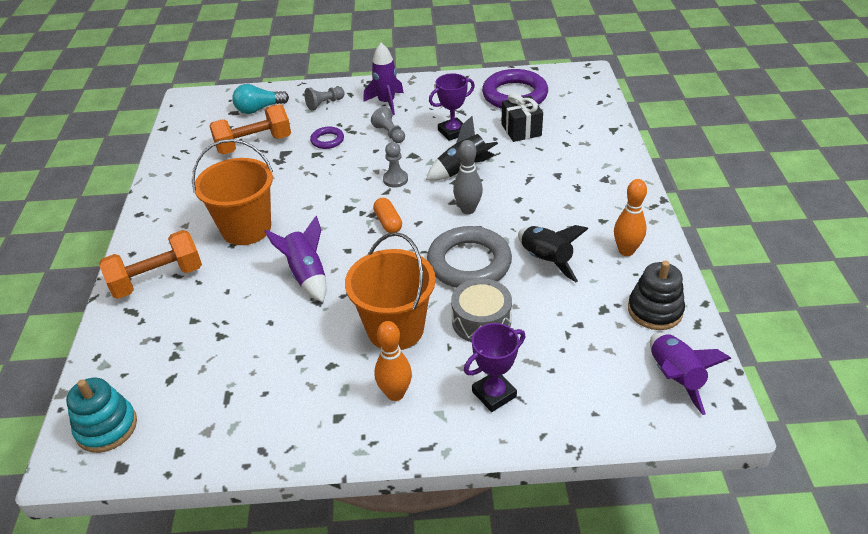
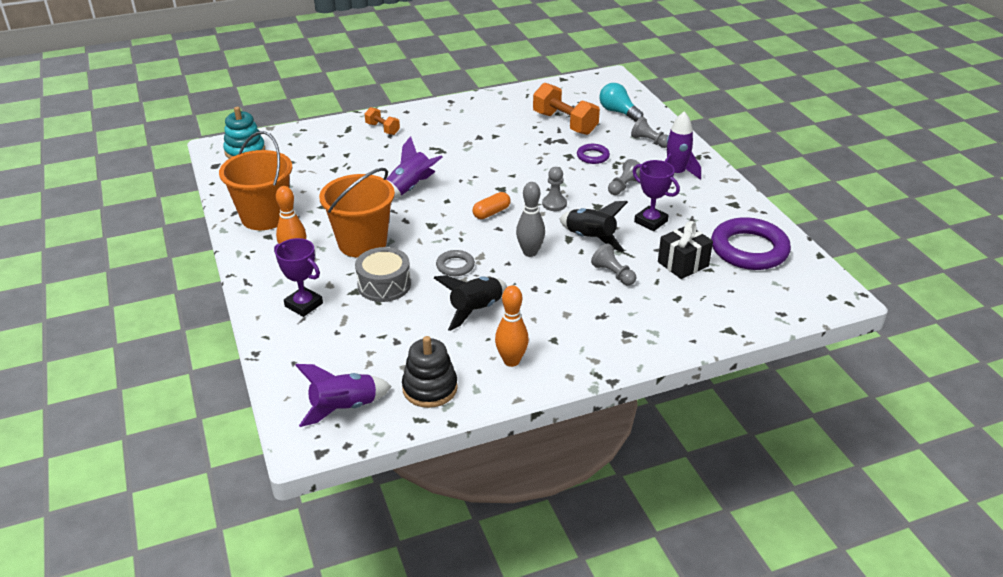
camera: 70 degrees right, 5 degrees down
(157, 279) = (382, 129): orange dumbbell -> orange dumbbell, size x0.54
(246, 228) = (453, 149): orange bucket -> orange bucket (264, 217)
(469, 263) = (455, 266): grey ring -> grey ring, size x0.49
(521, 168) = (613, 274): none -> grey pawn

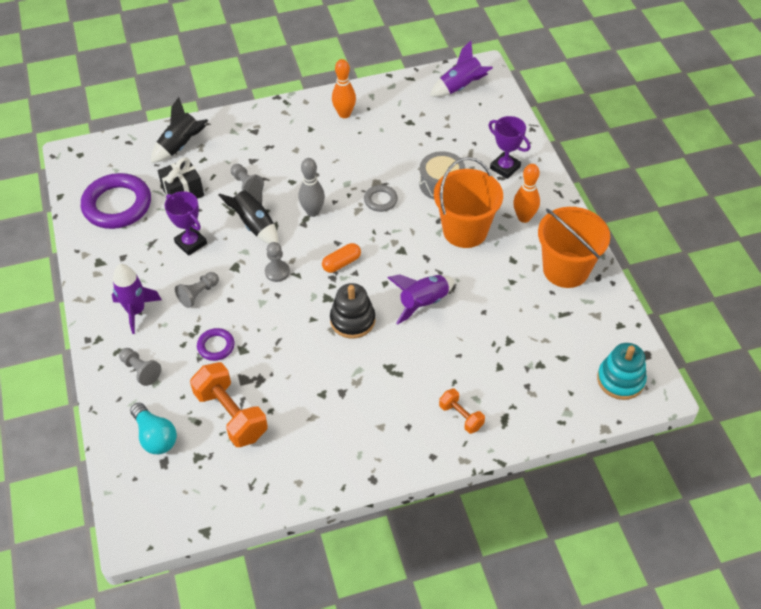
camera: 175 degrees left, 15 degrees up
(430, 388) = (403, 97): black stacking toy -> black stacking toy (352, 320)
(475, 310) = (366, 156): black rocket -> black rocket (181, 146)

